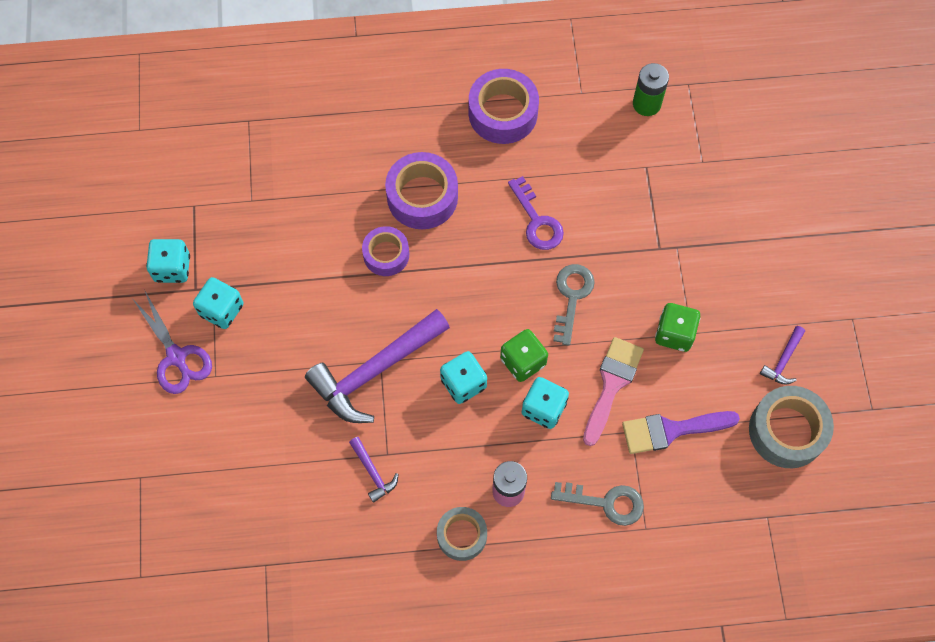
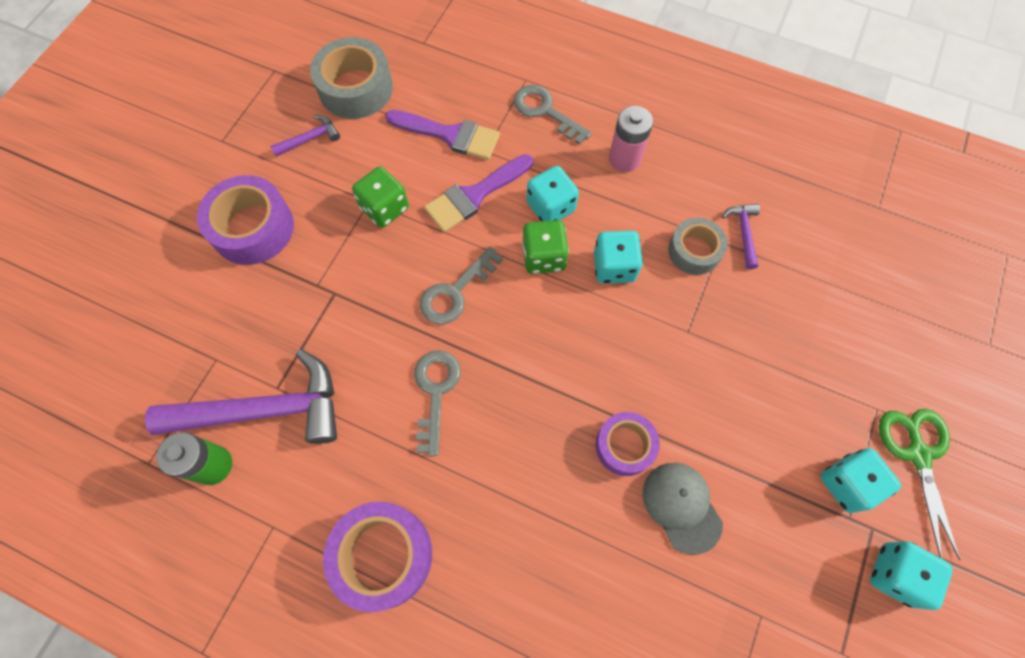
camera: 150 degrees left, 0 degrees up
(176, 357) = (918, 454): purple scissors -> green scissors
(329, 237) = (681, 506): none -> grey cap
(375, 371) = (698, 324): purple hammer -> purple hammer (265, 410)
(422, 197) = (545, 496): purple tape -> purple tape (253, 228)
(462, 535) = (685, 146): grey tape -> grey tape (694, 251)
(537, 221) = (435, 392): purple key -> grey key
(612, 384) = (474, 195): pink brush -> purple brush

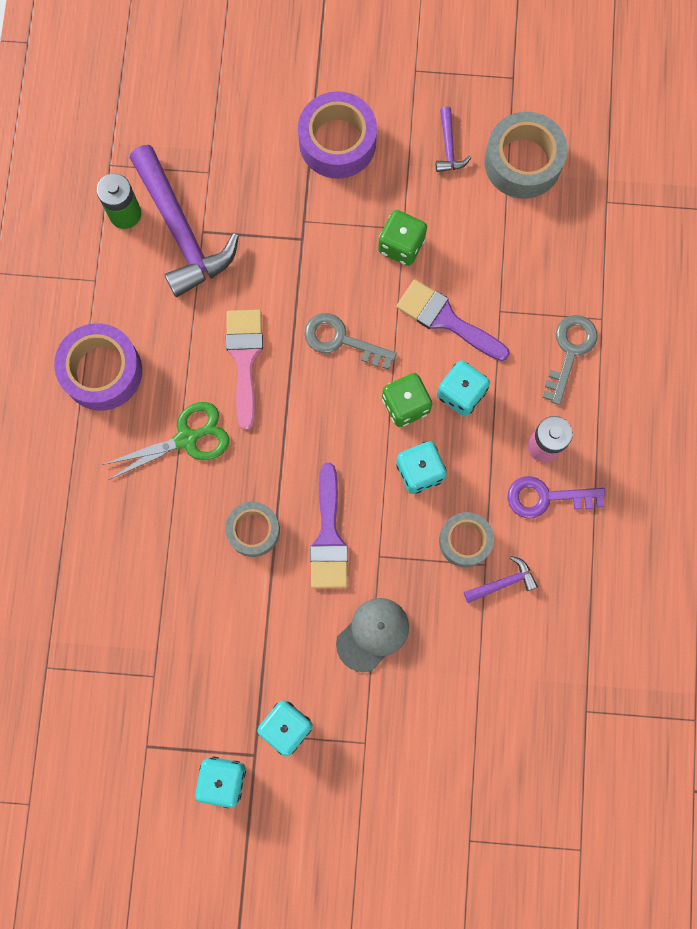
camera: 70 degrees right, 10 degrees up
(310, 139) = (449, 147): purple hammer -> purple hammer turned 45 degrees clockwise
(435, 392) = (245, 359): grey key -> pink brush
(450, 135) = (505, 272): purple brush -> purple brush (329, 536)
(625, 446) = (253, 530): purple tape -> grey tape
(673, 173) = (546, 497): none -> purple key
(681, 506) = (218, 591): grey cap -> grey cap (373, 634)
(918, 454) = (335, 785): green scissors -> green scissors (187, 439)

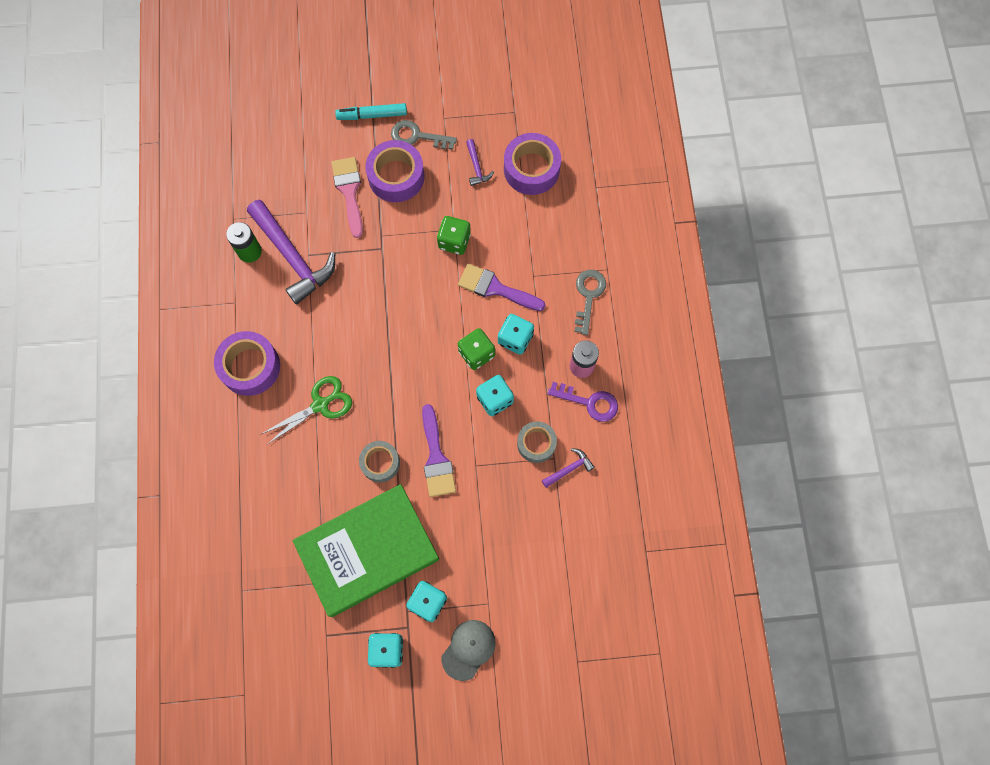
camera: 10 degrees left, 5 degrees down
(218, 645) = (367, 551): none -> green book
(245, 359) = (354, 340): pink brush -> pink brush (349, 191)
(319, 51) = (372, 115): none -> turquoise marker
(341, 340) = (422, 315): grey key -> grey key (417, 136)
(373, 634) = (480, 523): grey cap -> grey cap (468, 649)
(523, 162) = (531, 169): grey tape -> purple tape
(546, 497) = (589, 402): purple key -> purple key turned 150 degrees counterclockwise

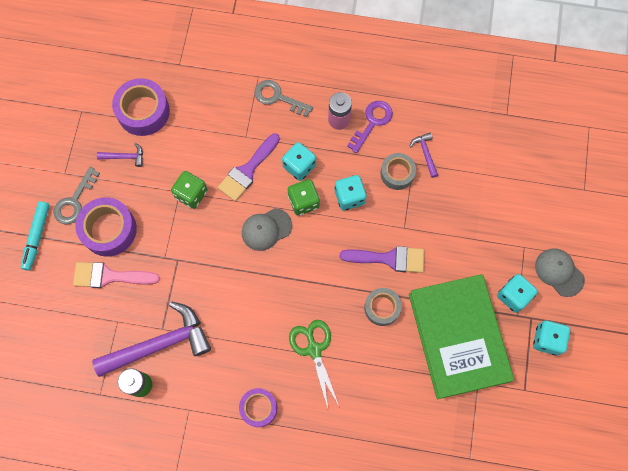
camera: 75 degrees left, 0 degrees up
(250, 367) = (258, 408): purple tape -> purple tape, size x0.64
(436, 324) = (266, 229): none -> grey cap

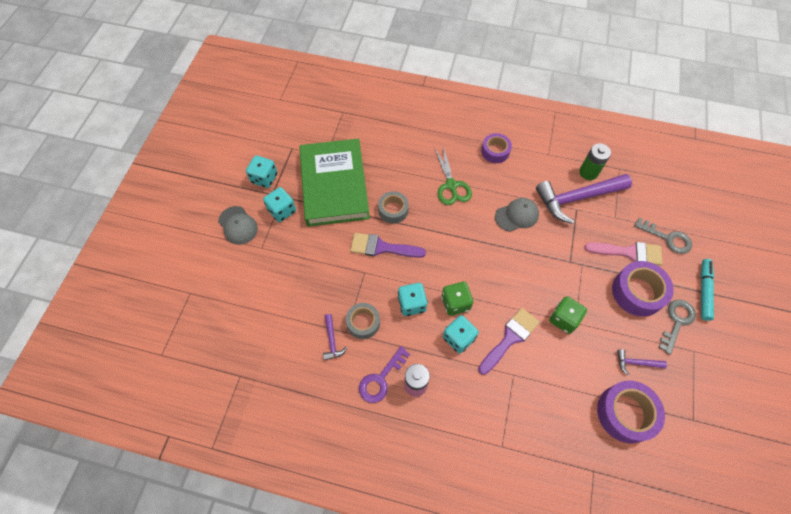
camera: 175 degrees left, 10 degrees down
(266, 229) = (491, 281): grey cap -> grey cap (517, 215)
(278, 97) = (480, 417): grey key -> grey key (667, 238)

